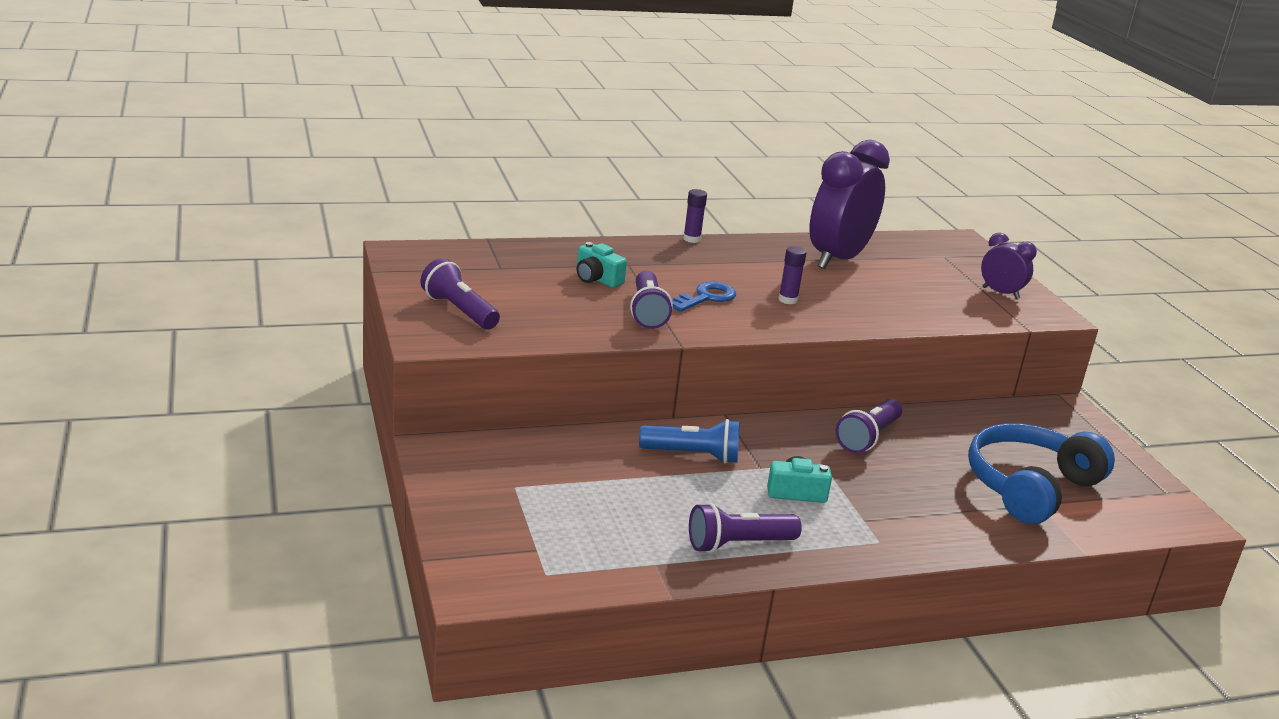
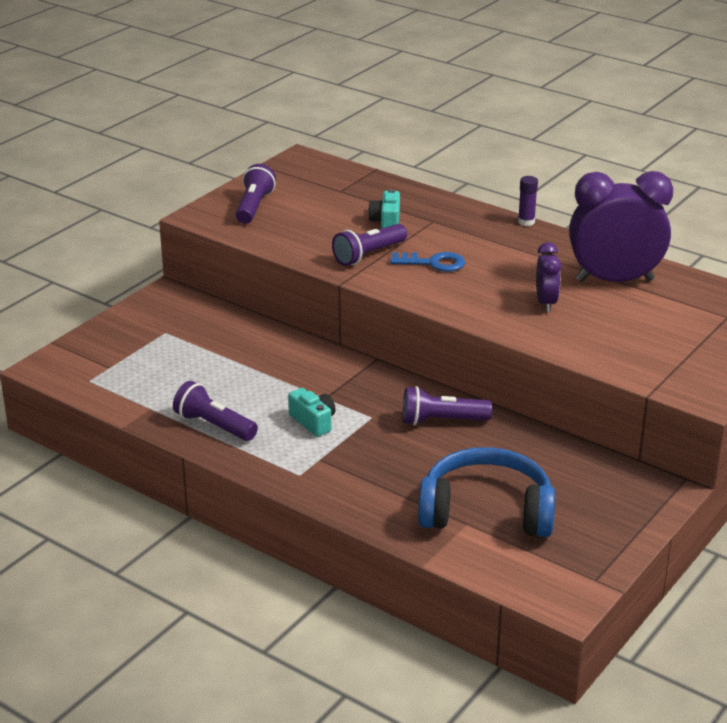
camera: 55 degrees right, 5 degrees up
(693, 455) = (299, 369): blue flashlight -> none
(788, 300) = (492, 289): purple glue stick -> none
(1000, 293) = (700, 362): purple clock -> purple clock (546, 303)

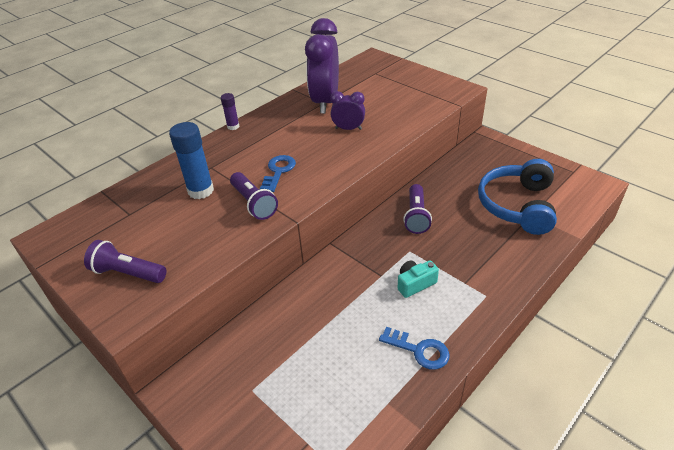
camera: 80 degrees left, 10 degrees up
(214, 426) = (419, 350): purple flashlight -> blue key
(386, 221) = (201, 191): turquoise camera -> blue glue stick

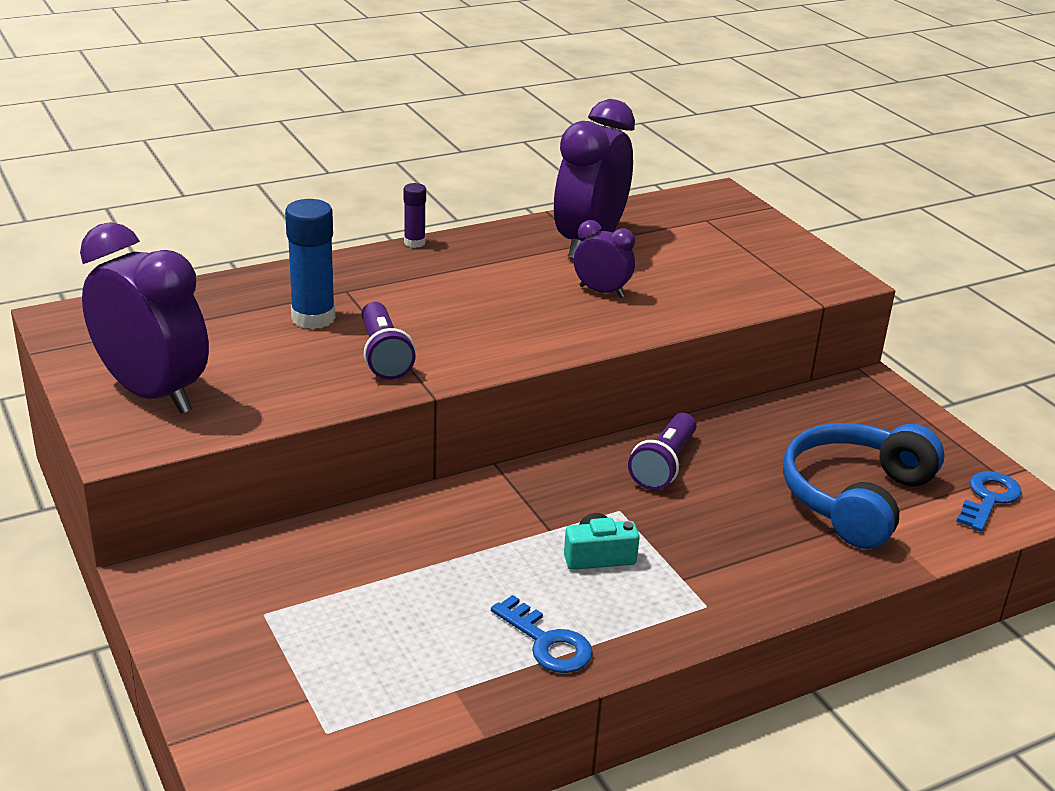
camera: 15 degrees right, 10 degrees down
(128, 273) = (153, 393): purple flashlight -> purple clock
(278, 171) = (448, 323): blue key -> blue key (988, 499)

